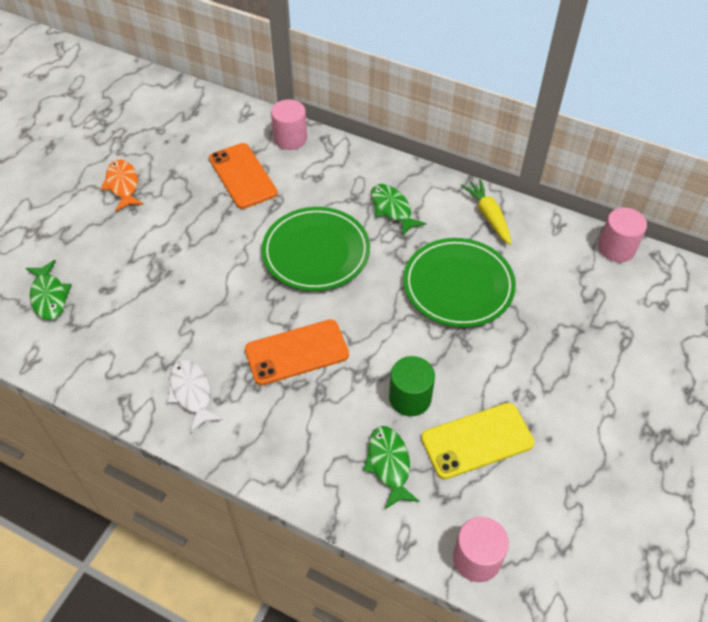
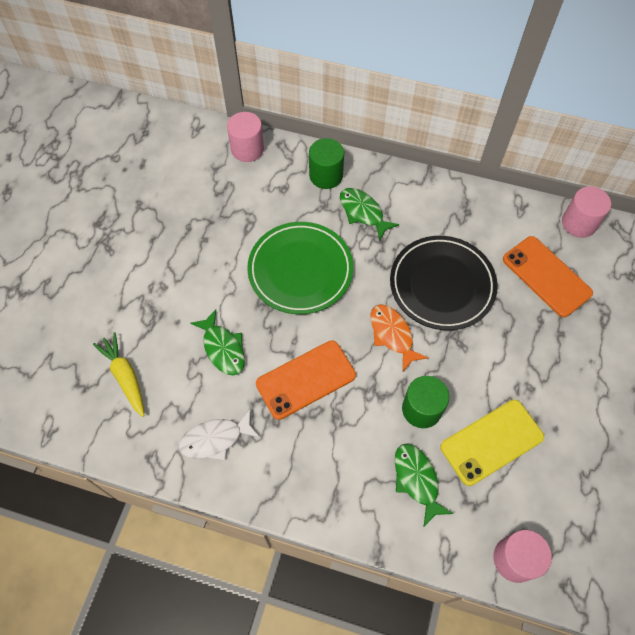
camera: 10 degrees left, 10 degrees up
(49, 296) = (49, 359): green fish -> green fish (223, 348)
(123, 185) = (92, 225): orange fish -> orange fish (392, 335)
(192, 393) = (215, 439): white fish -> white fish turned 75 degrees counterclockwise
(242, 176) = (210, 197): orange phone -> orange phone (546, 276)
(362, 171) = (326, 175): none -> green cylinder
(458, 285) = (442, 285): green plate -> black plate
(488, 216) = (455, 206): yellow carrot -> yellow carrot (125, 376)

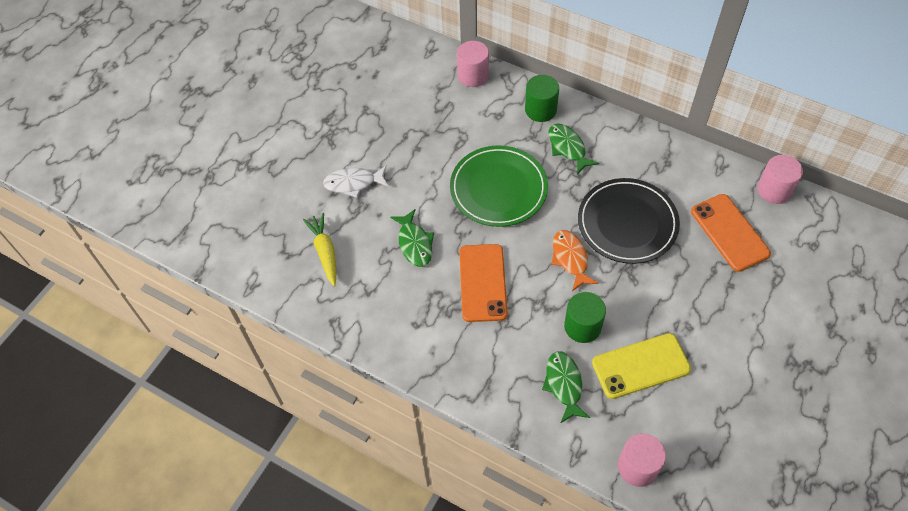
camera: 15 degrees right, 5 degrees down
(215, 439) = (392, 317): white fish -> white fish (353, 183)
(306, 379) = (483, 283): orange phone -> orange phone turned 75 degrees counterclockwise

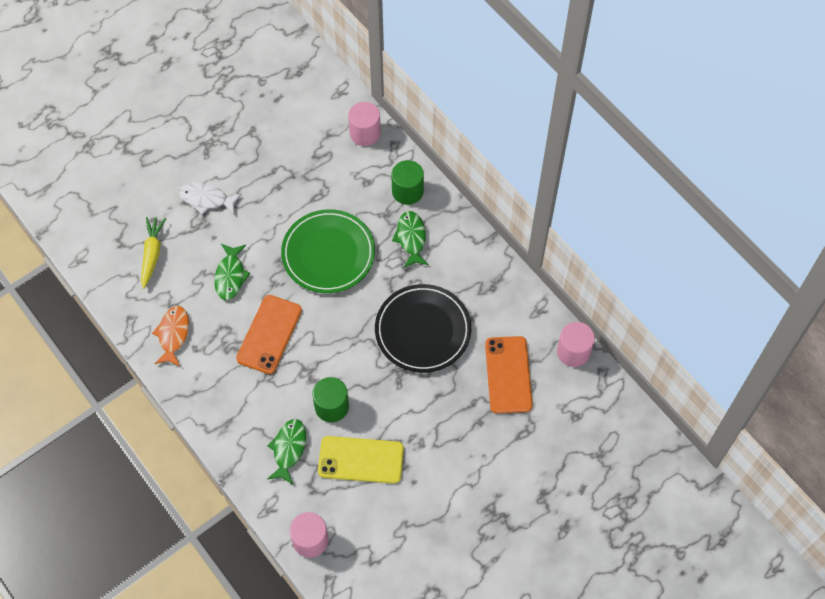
camera: 20 degrees right, 5 degrees up
(570, 259) = (355, 343): orange fish -> orange fish (173, 335)

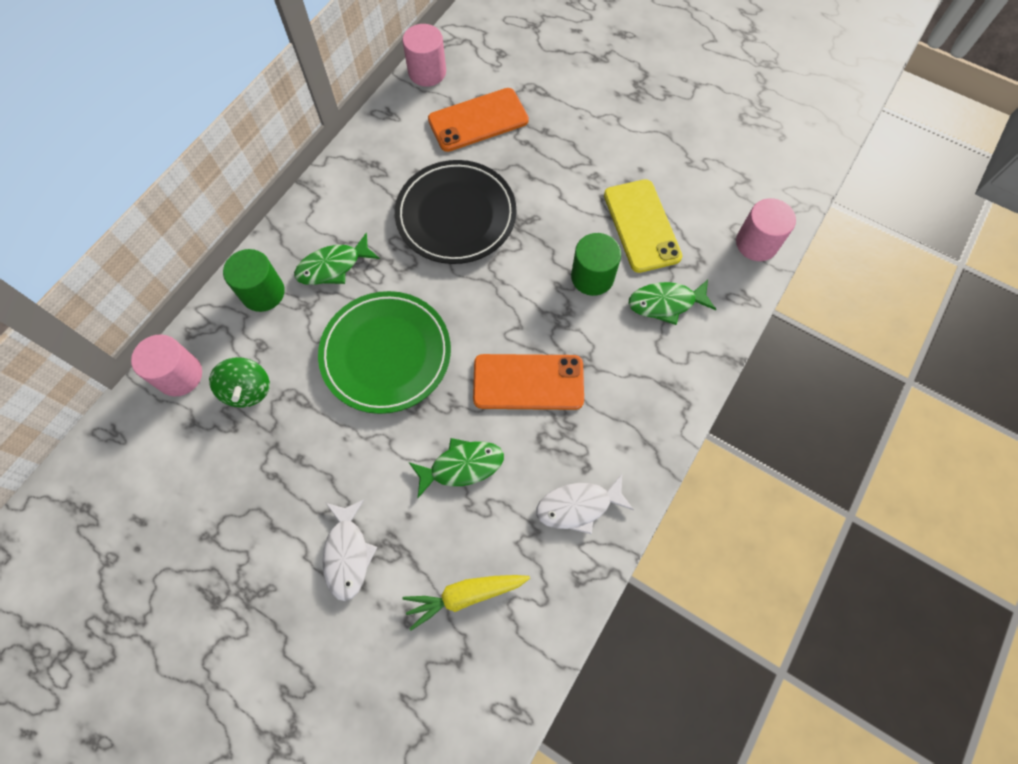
camera: 110 degrees left, 5 degrees up
(173, 335) = (578, 506): orange fish -> white fish
(337, 168) = (248, 390): none -> green spinning top

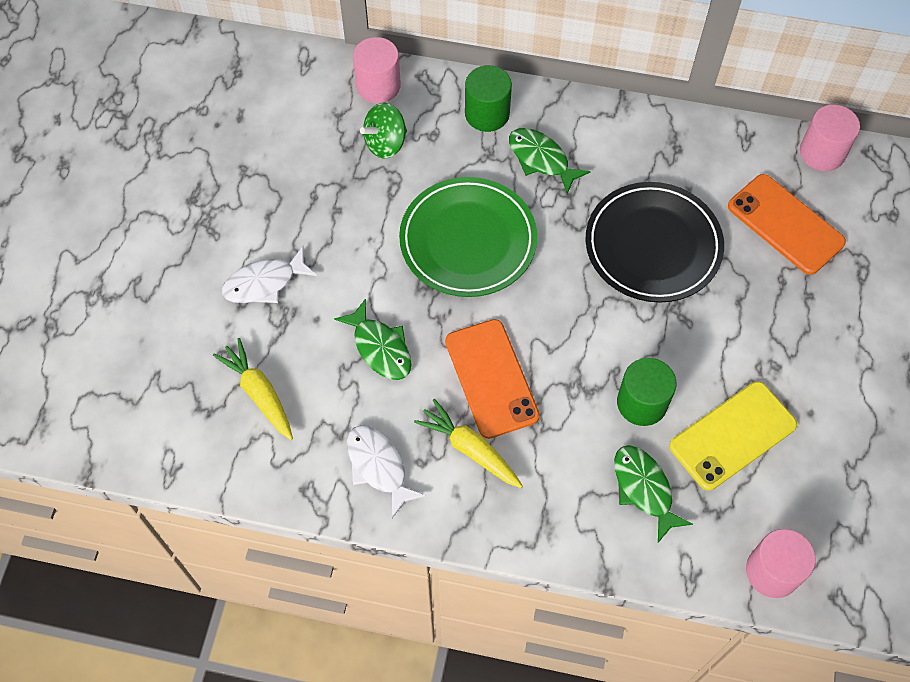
camera: 70 degrees right, 5 degrees down
(588, 422) = (470, 449): none -> yellow carrot

